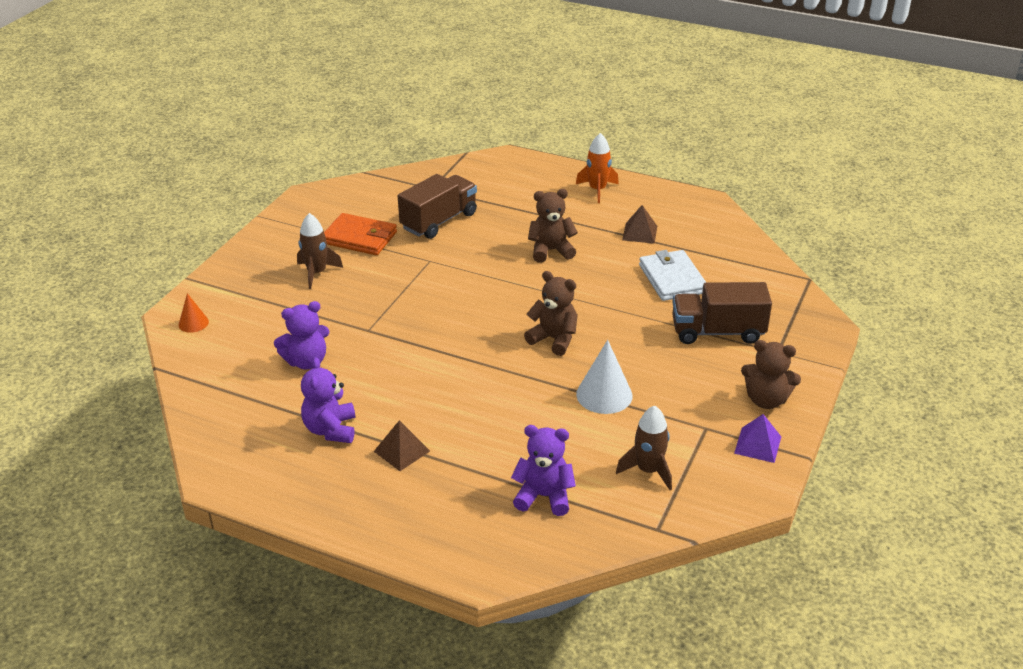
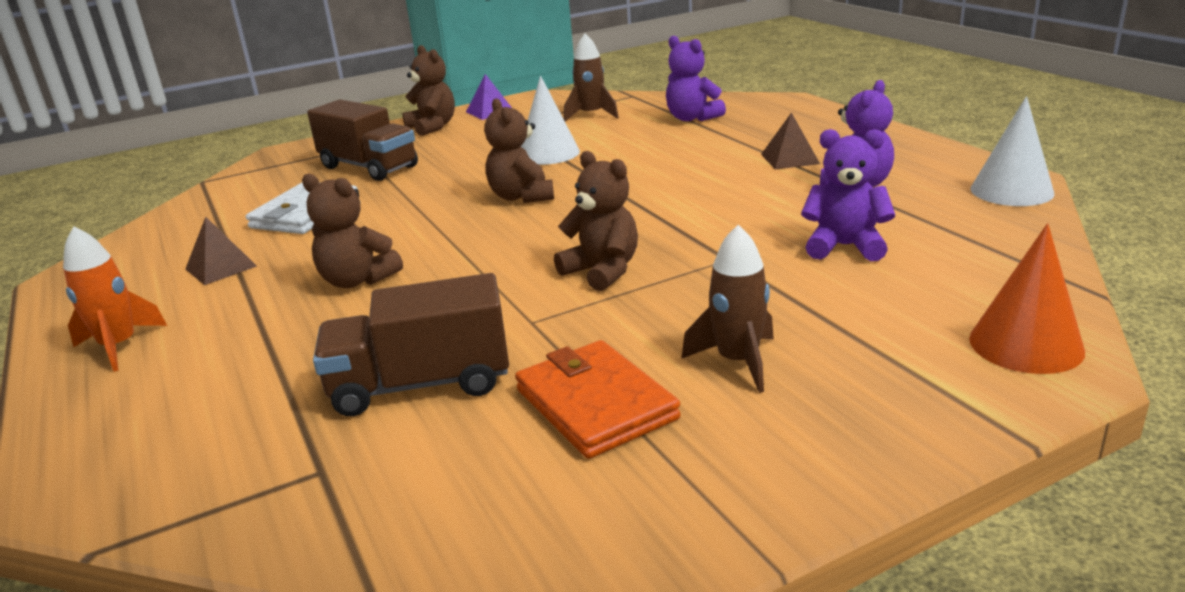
camera: 140 degrees left, 10 degrees down
(193, 323) = (1026, 344): orange cone -> orange cone, size x1.75
(217, 458) = (1011, 191): none -> white cone
(428, 298) = (602, 271): none -> brown teddy bear

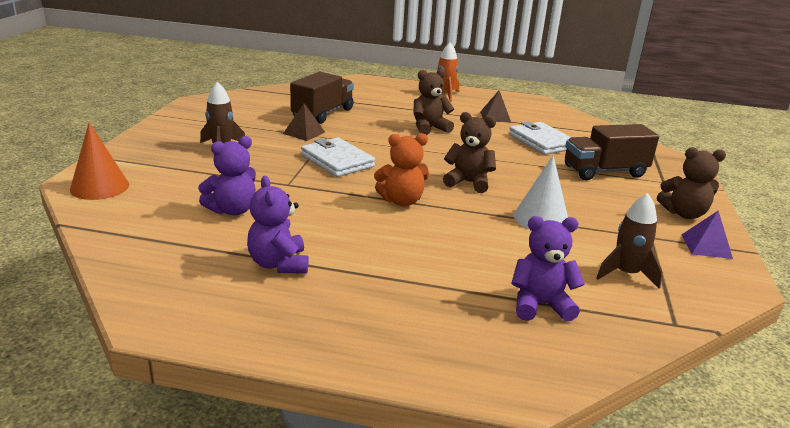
camera: 125 degrees right, 0 degrees up
(595, 404) = (255, 125): orange wallet -> none
(602, 271) = (337, 161): brown teddy bear -> white wallet
(634, 200) = (401, 201): none -> orange teddy bear
(790, 159) = (366, 277): brown pyramid -> brown pyramid (304, 133)
(1011, 191) = (150, 300): white cone -> none

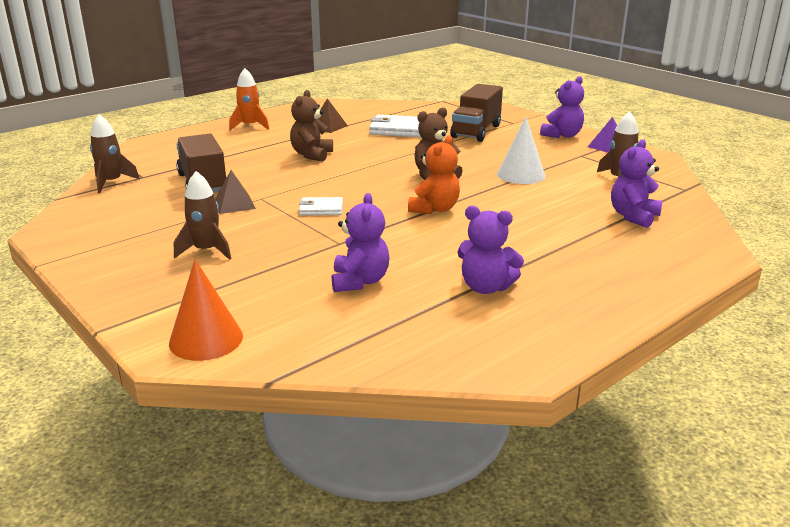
camera: 50 degrees left, 0 degrees up
(285, 92) = (111, 182): none -> brown rocket
(337, 161) = (321, 209): white wallet -> white wallet, size x0.60
(684, 214) = (562, 135): brown teddy bear -> purple teddy bear

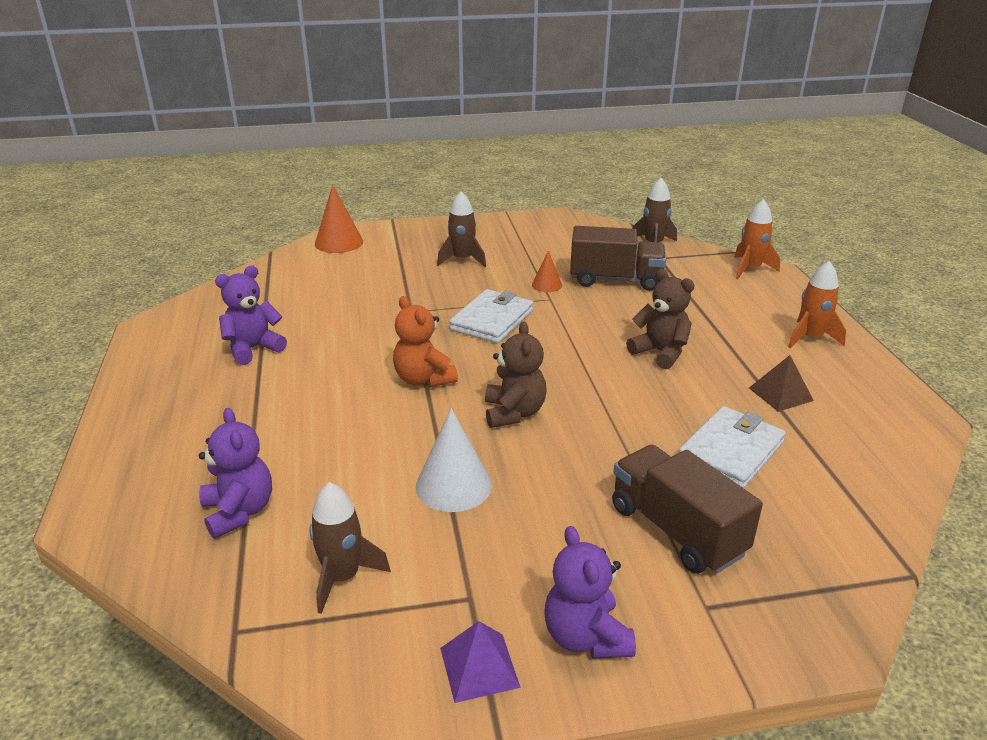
camera: 120 degrees right, 5 degrees up
(146, 148) = (750, 269): none -> orange rocket
(234, 204) = (547, 285): brown pyramid -> orange cone
(321, 209) = (492, 320): white wallet -> white wallet, size x1.68
(360, 281) = (337, 302): purple teddy bear -> none

